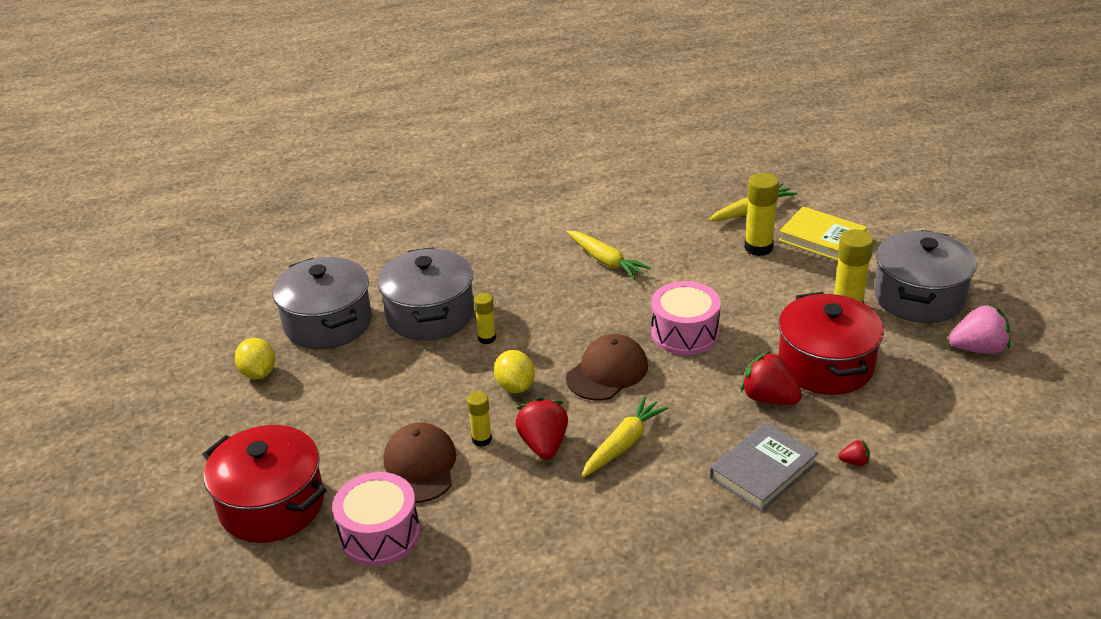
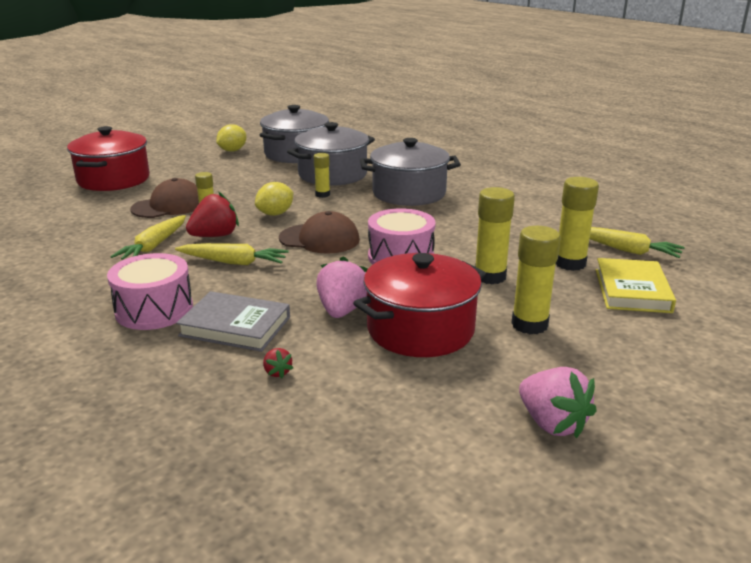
camera: 60 degrees right, 10 degrees down
(379, 534) = (96, 210): pink drum -> pink drum (154, 310)
(606, 261) = (463, 210): yellow carrot -> yellow carrot (154, 246)
(756, 297) = (490, 276): none -> yellow glue stick
(769, 398) = (342, 310): red strawberry -> pink strawberry
(919, 297) = (604, 365): grey pot -> grey pot (409, 193)

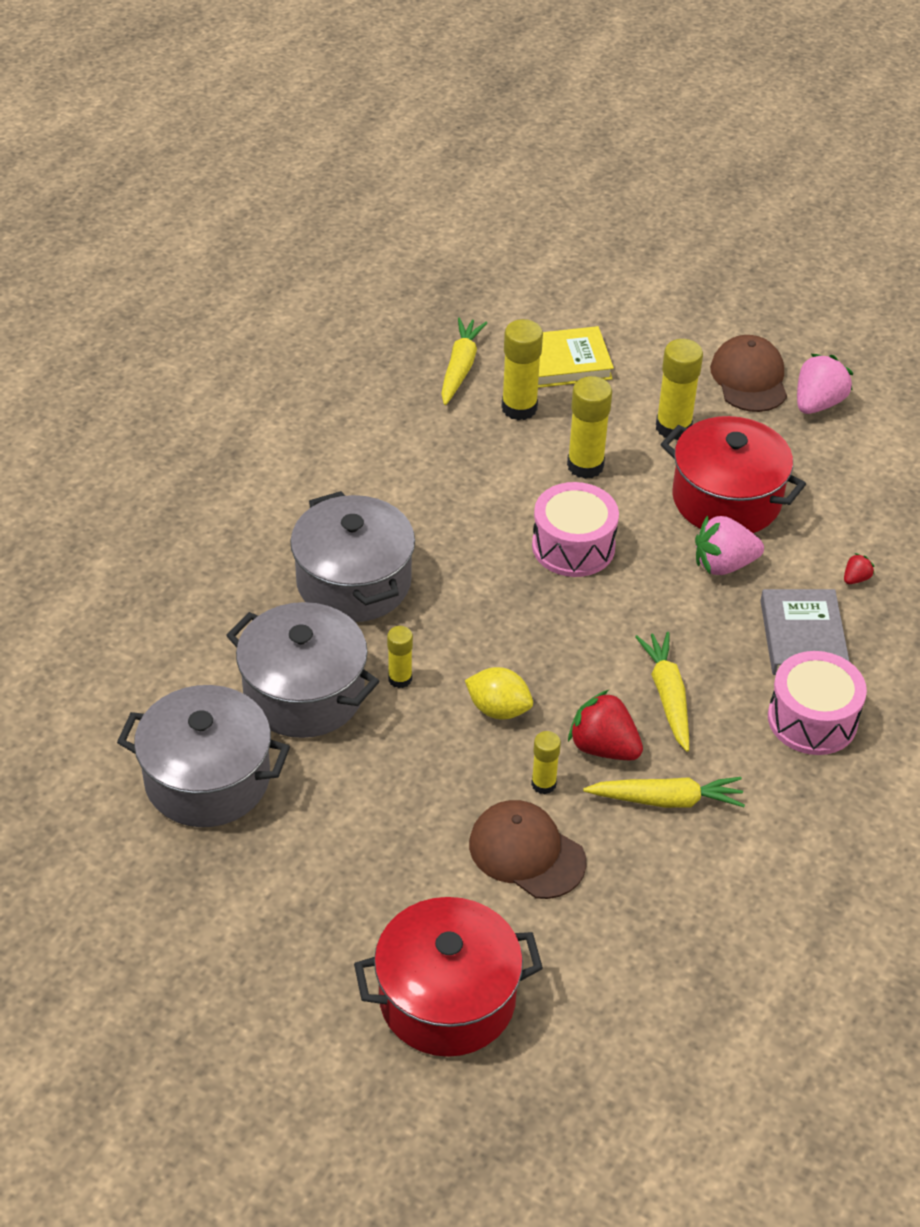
camera: 110 degrees left, 20 degrees up
(232, 150) = (219, 887): yellow lemon -> none
(319, 239) = (559, 634): brown cap -> brown cap (749, 378)

